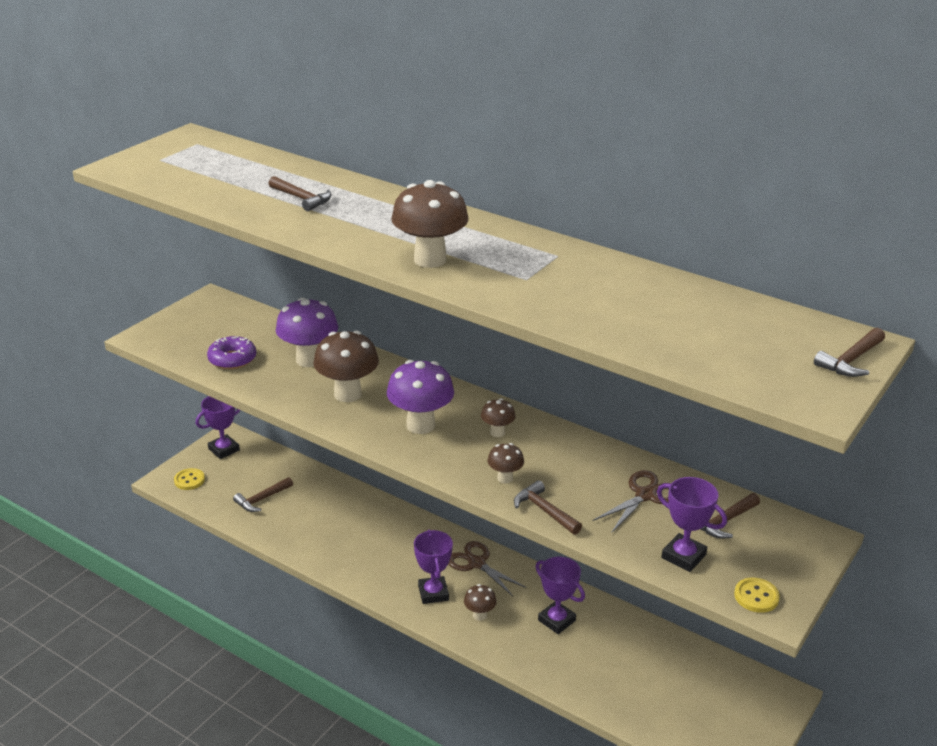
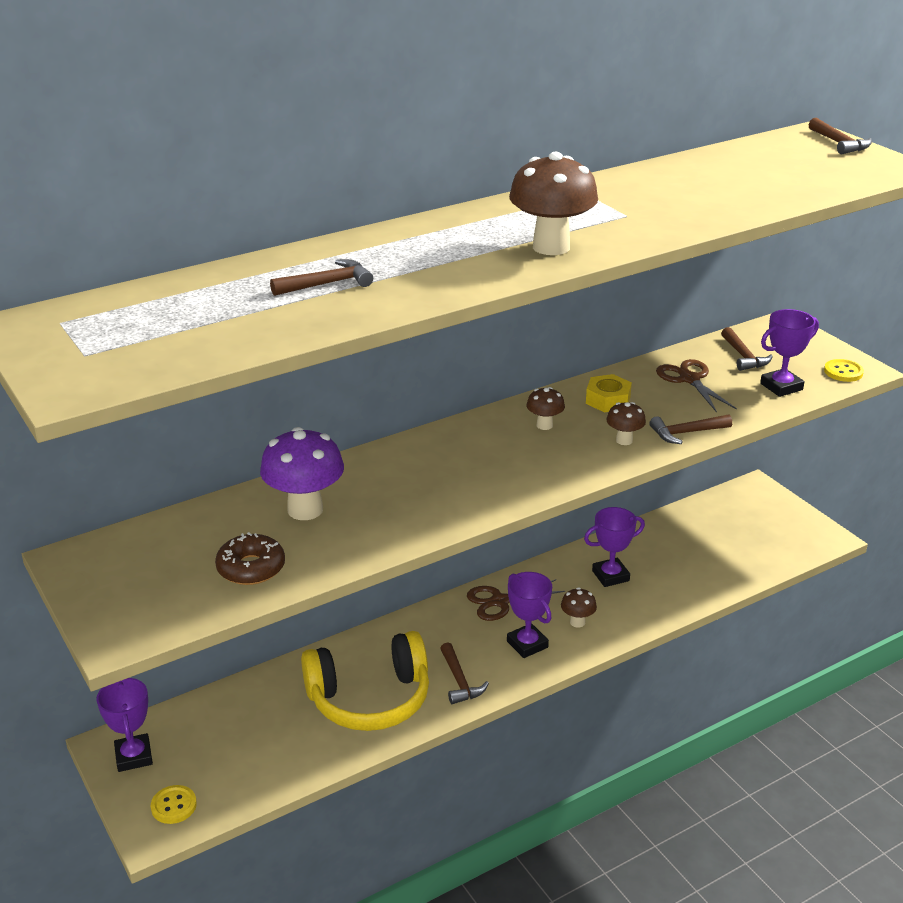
camera: 65 degrees left, 0 degrees up
(232, 359) = (251, 568): purple donut -> brown donut
(262, 499) = (270, 742): brown hammer -> brown hammer (459, 681)
(326, 530) = (370, 699): none -> yellow headphones
(347, 394) = (403, 498): brown mushroom -> none
(420, 425) = (500, 465): purple mushroom -> none
(433, 593) = (527, 644): purple trophy -> purple trophy turned 45 degrees clockwise
(566, 456) = (608, 400): none -> yellow nut

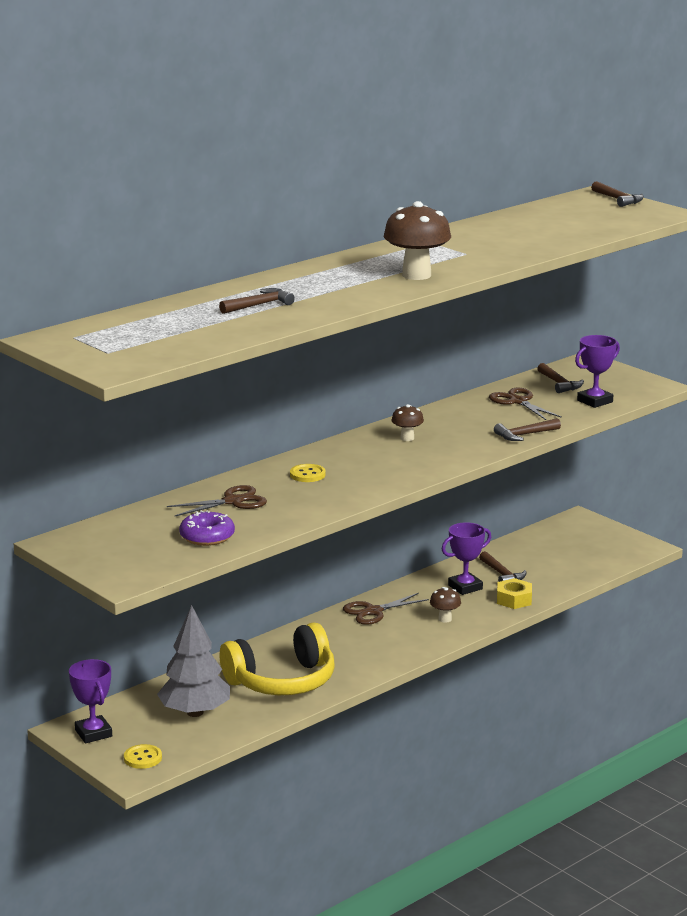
camera: 10 degrees left, 10 degrees down
(251, 568) = (207, 537): brown donut -> purple donut
(257, 737) = (195, 712): none -> grey tree
(305, 510) = (233, 501): purple mushroom -> brown scissors
(459, 681) = (355, 664): brown hammer -> brown hammer (502, 574)
(527, 644) = (406, 636): purple trophy -> none
(608, 400) = (454, 419): yellow nut -> yellow nut (514, 599)
(624, 440) = (475, 443): brown mushroom -> none
(843, 372) = (643, 388): yellow button -> yellow button (307, 474)

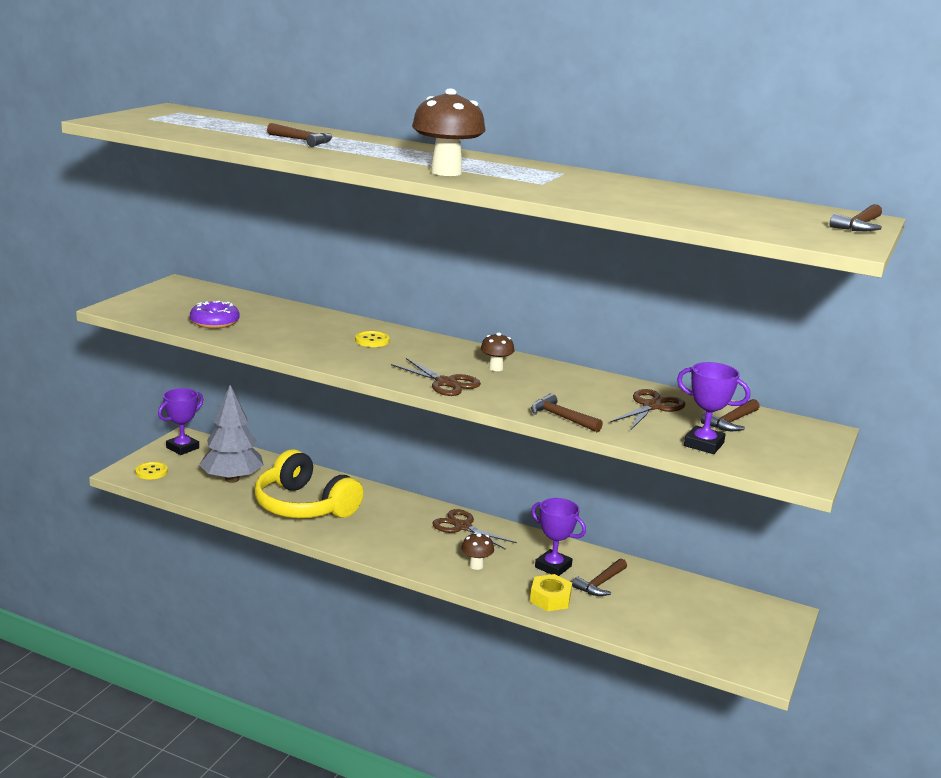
camera: 65 degrees right, 0 degrees up
(233, 501) = (293, 322): brown scissors -> brown scissors (445, 383)

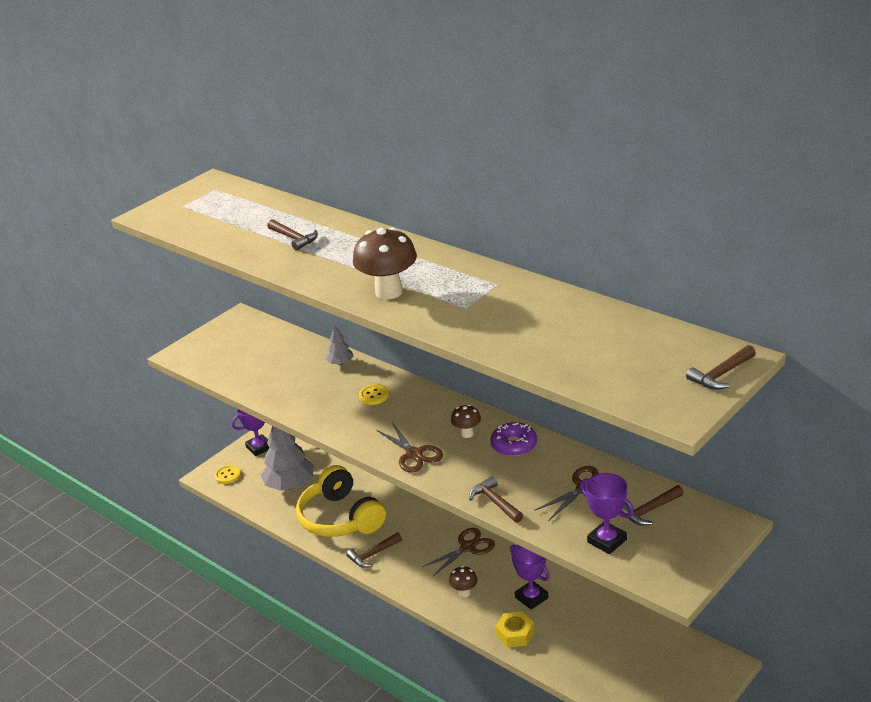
camera: 20 degrees right, 10 degrees up
(214, 322) = (251, 372): purple donut -> purple donut (514, 445)
(319, 317) = (340, 363): none -> grey tree
(462, 527) = (468, 547): brown scissors -> brown scissors turned 90 degrees clockwise
(600, 584) = (566, 619): brown hammer -> brown hammer (373, 554)

